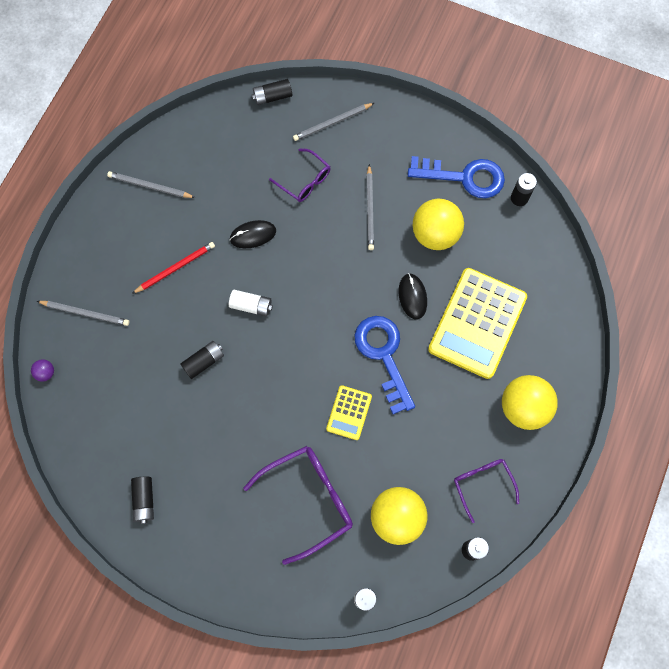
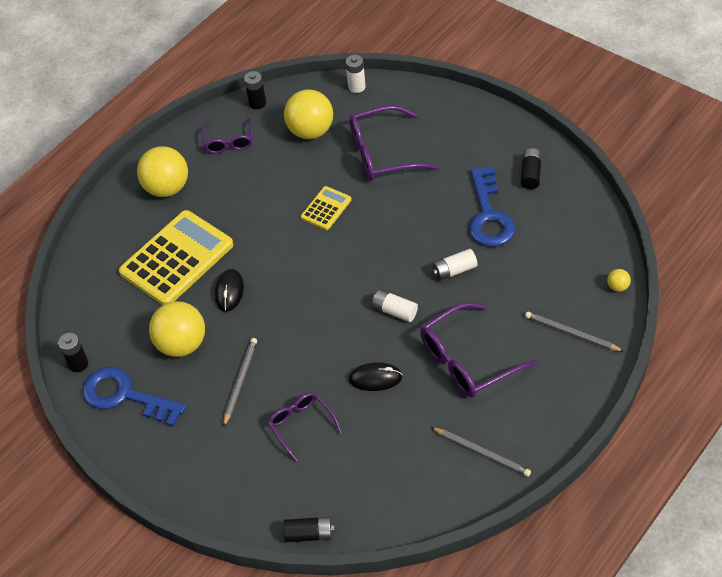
camera: 160 degrees left, 20 degrees down
(46, 373) = (618, 287): purple ball -> yellow ball
(175, 268) = (467, 360): red pencil -> purple glasses
(204, 362) = (454, 270): black battery -> white battery
(332, 123) = (248, 486): grey pencil -> none
(383, 356) = (277, 247): blue key -> blue key (489, 215)

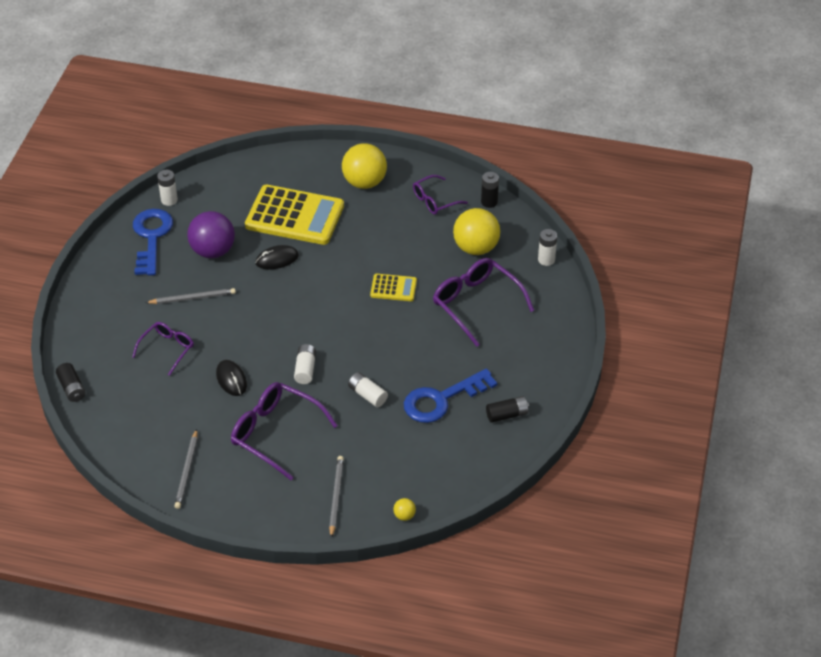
camera: 60 degrees right, 5 degrees down
(78, 364) = (169, 200): black battery -> white battery
(182, 344) = (213, 251): yellow ball -> purple ball

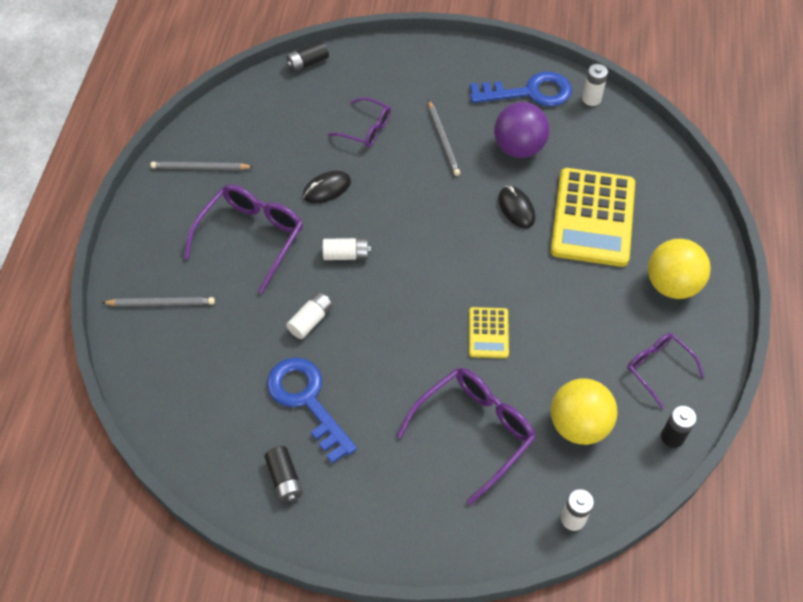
camera: 85 degrees right, 10 degrees up
(404, 515) = (130, 373): yellow ball -> none

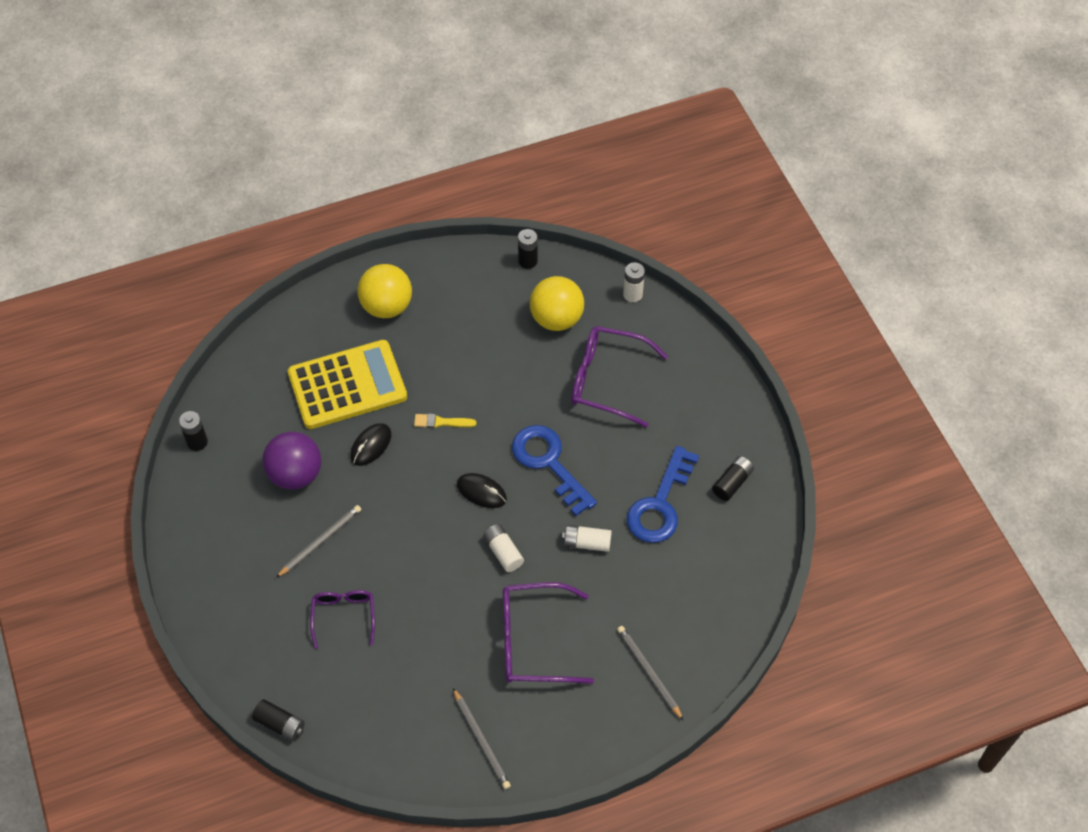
camera: 120 degrees left, 0 degrees up
(327, 189) = (439, 609): black mouse -> black mouse (481, 492)
(488, 333) = (514, 410): yellow calculator -> none
(509, 270) = (441, 422): none -> yellow brush
(529, 92) = (215, 497): blue key -> blue key (548, 463)
(591, 99) = (197, 442): white battery -> black battery
(658, 368) = (474, 288): purple glasses -> none

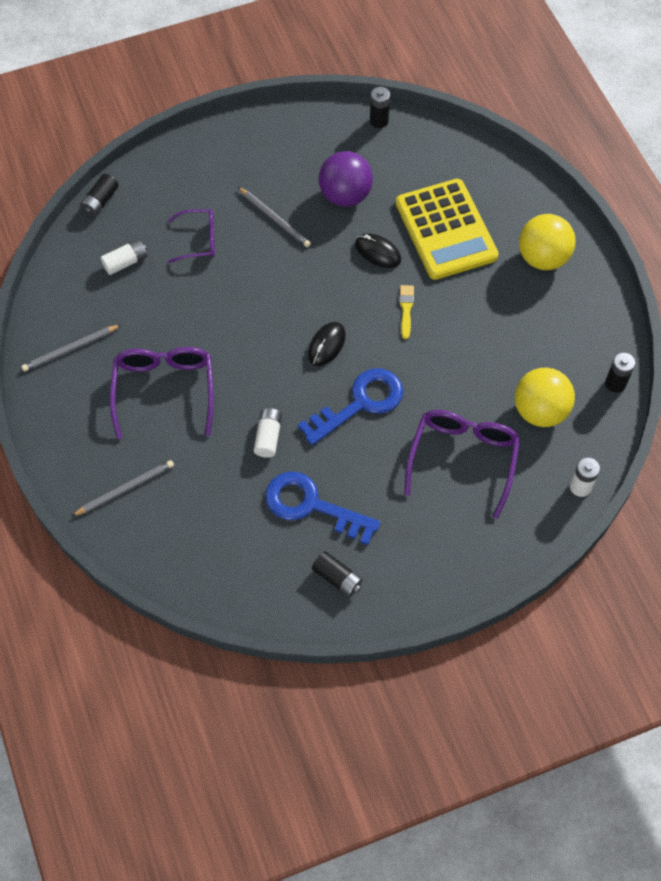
camera: 90 degrees right, 5 degrees up
(503, 552) = (260, 364): white battery -> white battery (125, 262)

